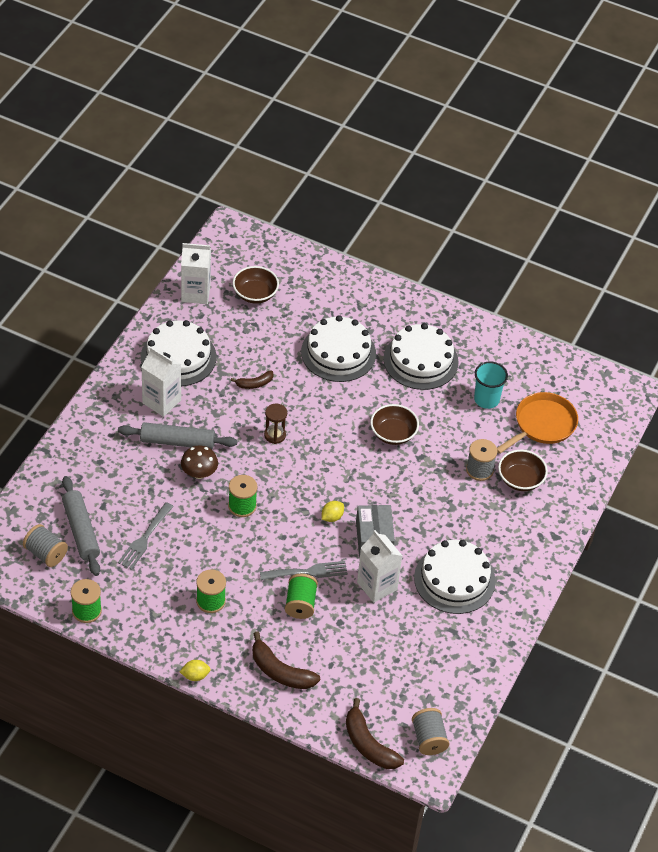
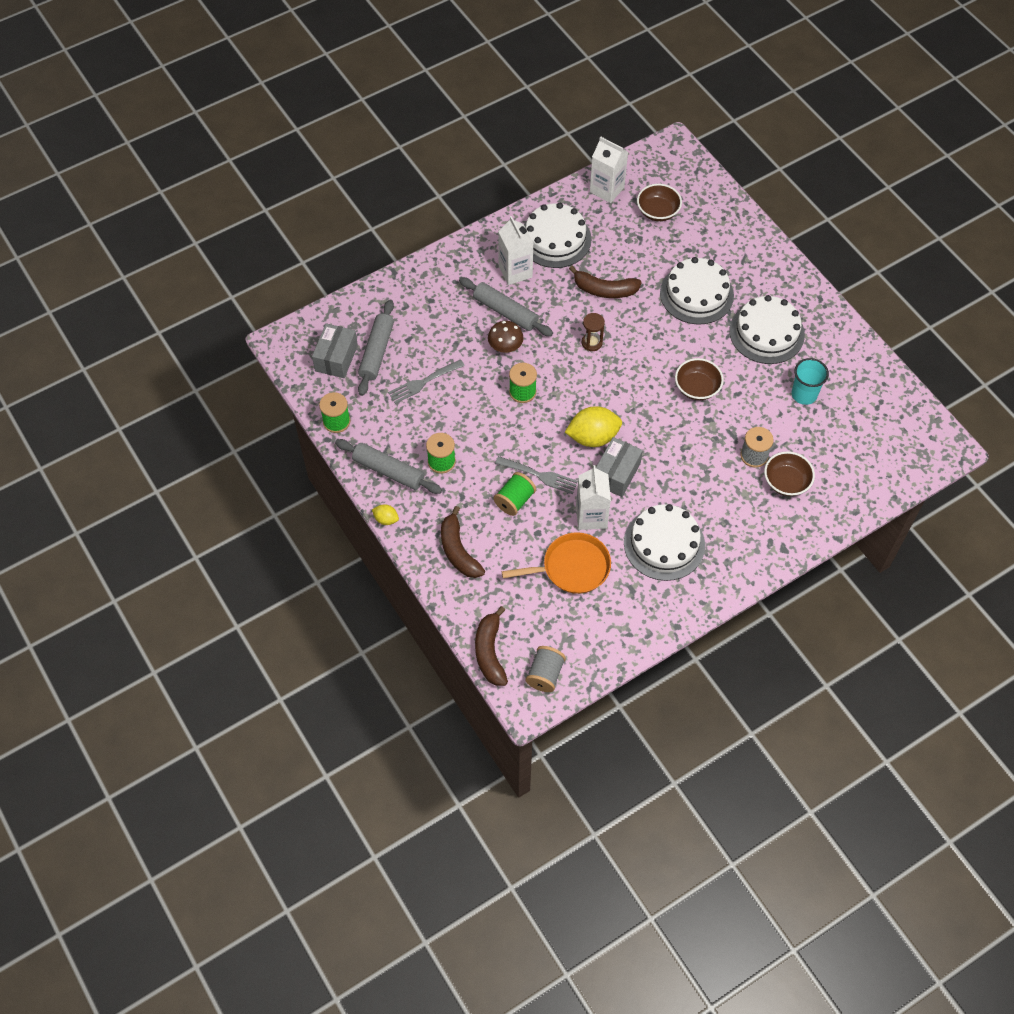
camera: 35 degrees right, 10 degrees up
(45, 553) = (336, 358): grey spool -> grey box
(167, 632) = (388, 471): none -> grey rolling pin
(254, 384) = (604, 290): brown banana -> brown banana, size x1.74
(332, 517) = (593, 437): yellow lemon -> yellow lemon, size x2.04
(542, 424) = (841, 441): orange pan -> orange pan (572, 567)

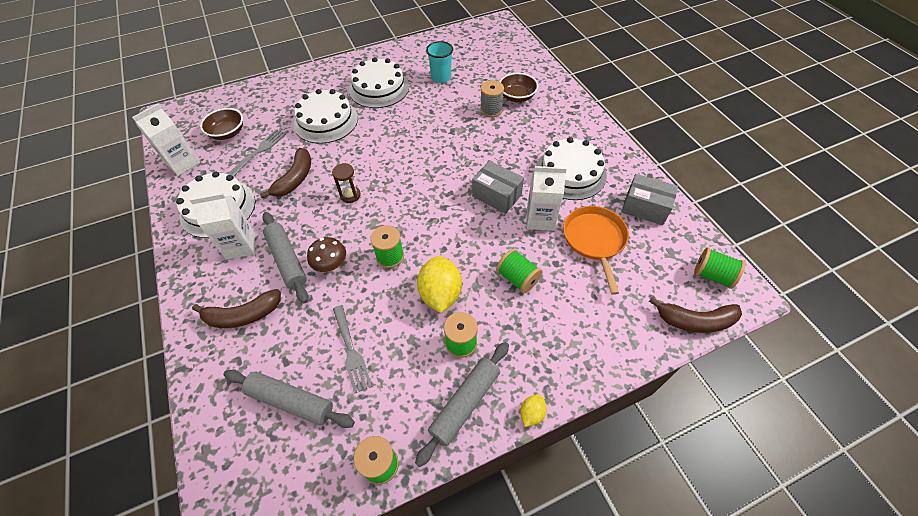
camera: 80 degrees left, 5 degrees down
(336, 358) = (282, 456): grey box -> grey box (645, 208)
(458, 551) = (575, 338): brown banana -> brown banana (243, 315)
(505, 312) = (287, 260): grey rolling pin -> grey rolling pin turned 75 degrees counterclockwise
(540, 475) = (491, 253): grey fork -> grey fork (259, 151)
(545, 674) = (712, 275): grey spool -> green spool
(593, 437) = (454, 207): yellow lemon -> yellow lemon (440, 294)
(697, 387) = (419, 133): brown bowl -> none

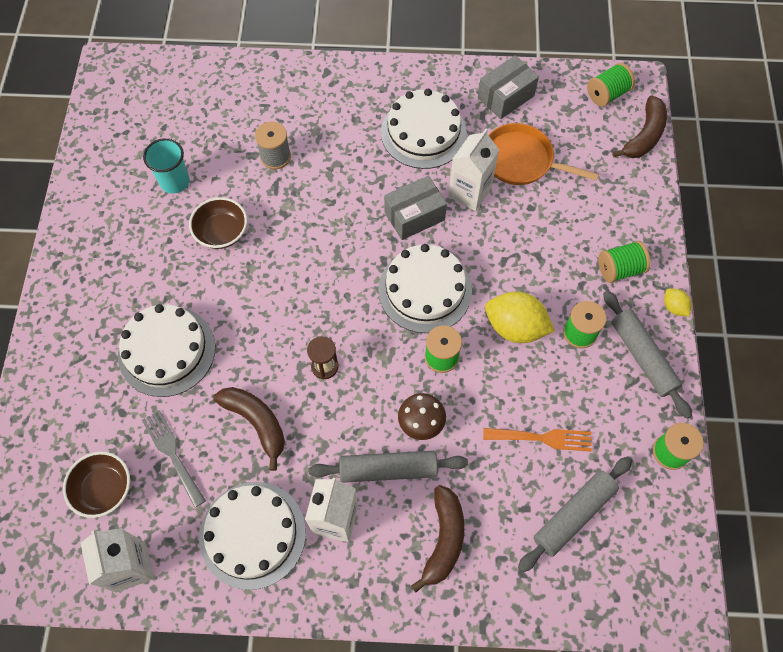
camera: 65 degrees left, 10 degrees up
(351, 351) = (542, 438): grey fork -> orange fork
(379, 88) = (143, 262): white cake -> white cake (425, 290)
(517, 97) = (270, 119): brown bowl -> brown bowl (222, 232)
(517, 278) = (531, 249): green spool -> green spool (619, 269)

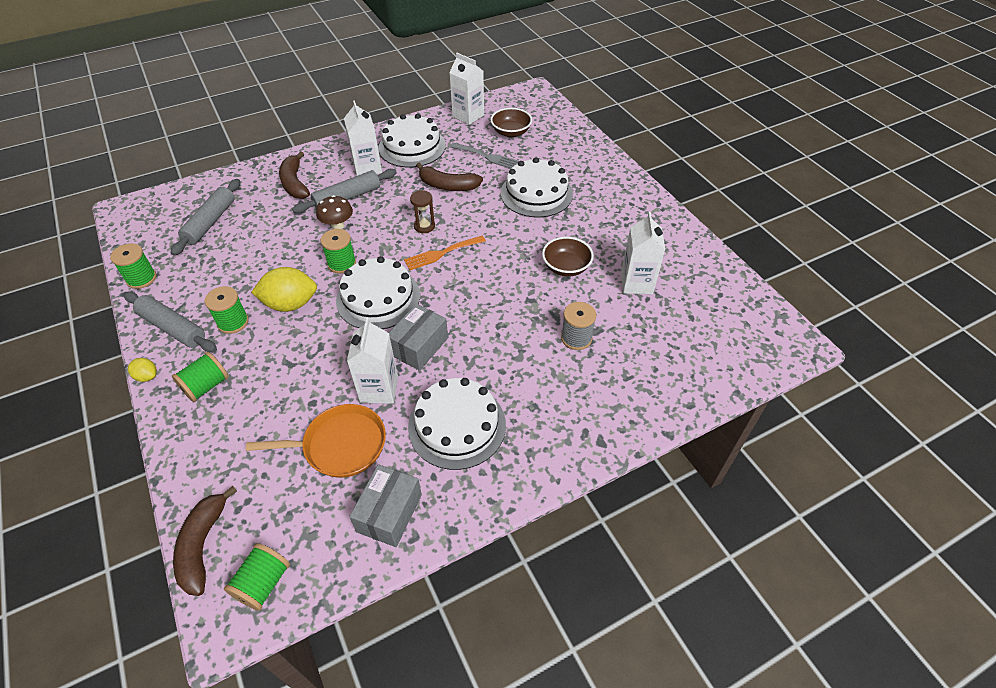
camera: 150 degrees right, 15 degrees down
(175, 182) = (636, 283): turquoise cup -> white carton
(542, 438) = (245, 250): orange fork -> orange fork (441, 253)

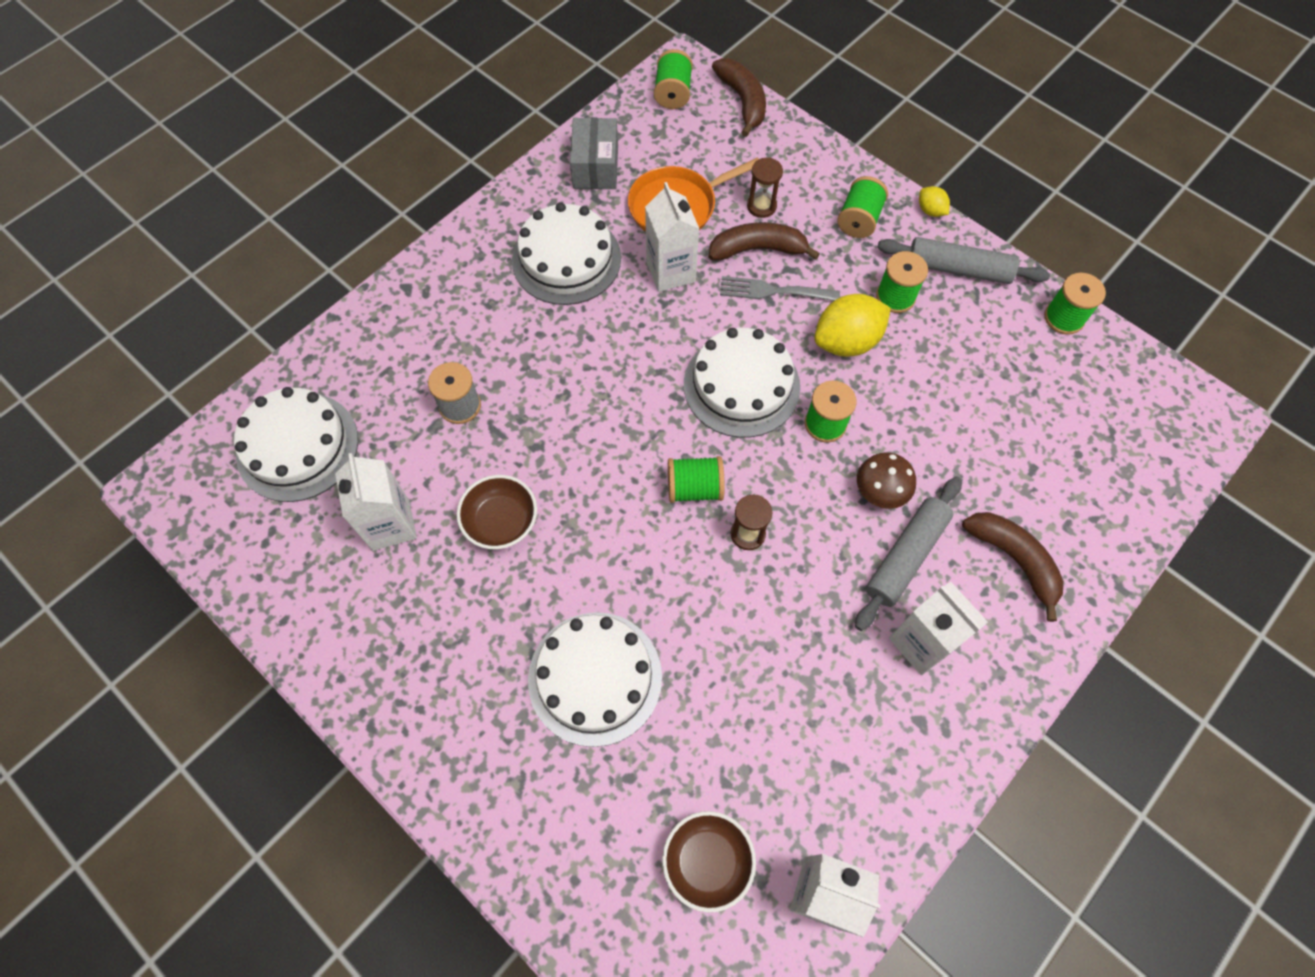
camera: 160 degrees right, 15 degrees up
(147, 376) = (930, 211): yellow lemon -> yellow lemon turned 45 degrees clockwise
(210, 222) = (1068, 435): grey rolling pin -> none
(271, 422) = (761, 206): none -> brown hourglass
(412, 147) = (879, 735): white cake -> white cake (297, 446)
(419, 346) = (652, 334): grey box -> none
(441, 253) = (694, 488): orange fork -> green spool
(448, 186) = (757, 644): brown banana -> brown banana (758, 249)
(486, 156) = (724, 756): grey fork -> grey fork (773, 291)

